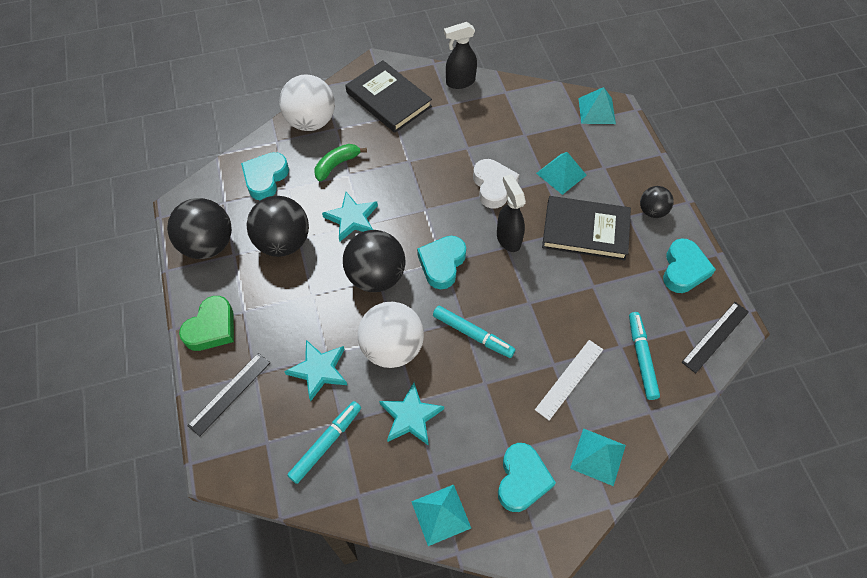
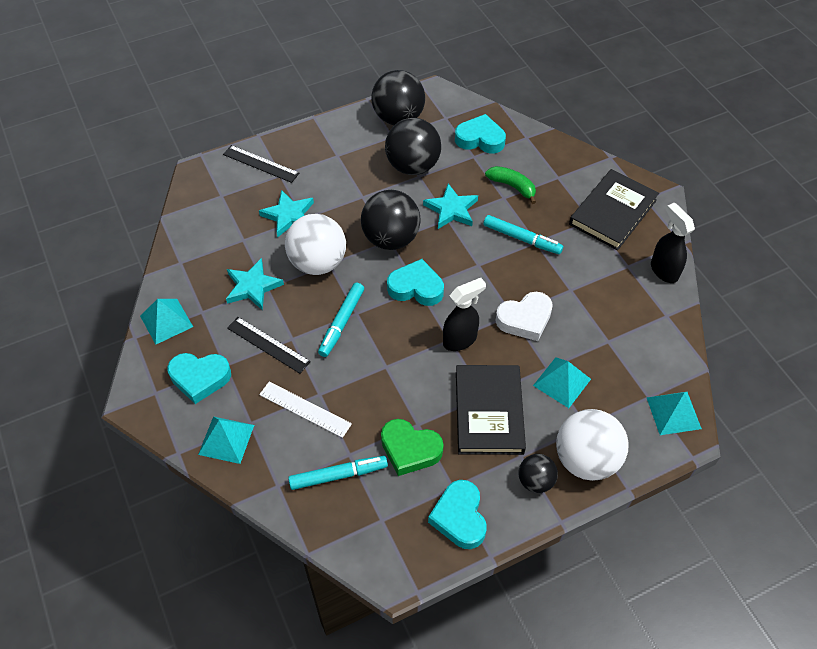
camera: 80 degrees right, 5 degrees down
(212, 328) = (318, 139): green heart -> green heart (410, 449)
(311, 121) = (560, 157): white ball -> white ball (586, 459)
(325, 444) = (223, 233): turquoise marker -> turquoise marker (521, 238)
(683, 269) = (459, 517): turquoise heart -> turquoise heart turned 75 degrees clockwise
(715, 337) = (376, 552): black ruler -> black ruler (268, 345)

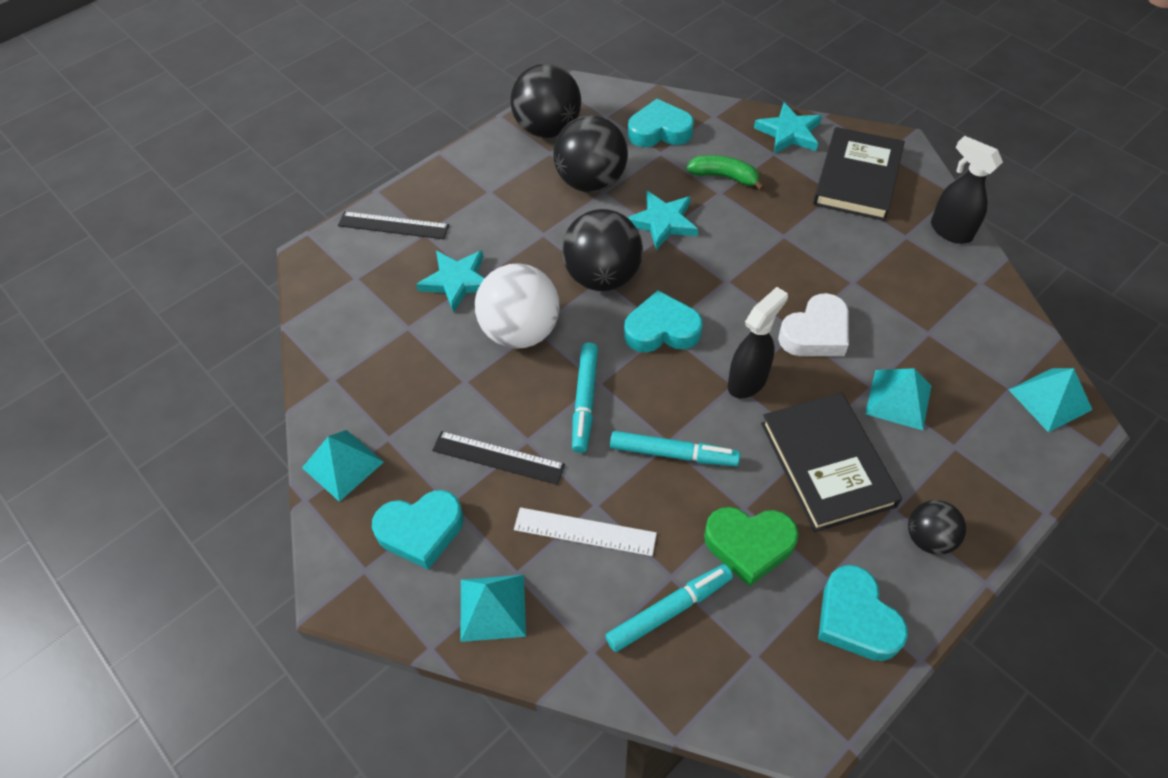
camera: 15 degrees left, 0 degrees up
(252, 287) = (445, 386): turquoise star -> turquoise star (789, 133)
(521, 238) = (764, 236): turquoise marker -> turquoise marker (672, 453)
(586, 459) = (976, 490): white ball -> none

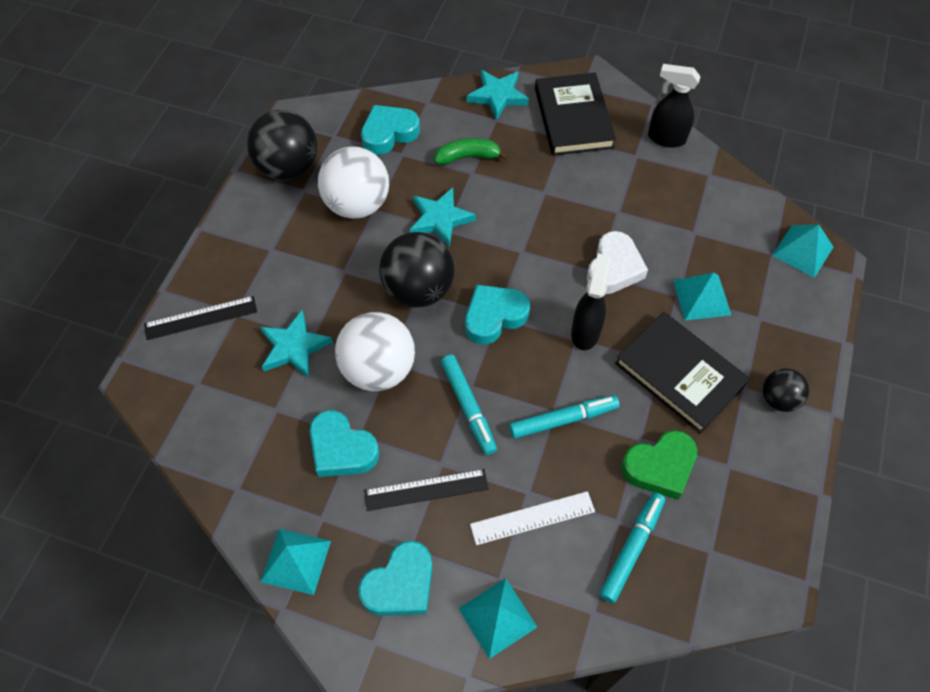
camera: 30 degrees left, 5 degrees up
(591, 182) = (357, 204): black ball -> white ball
(856, 619) = (763, 486): turquoise heart -> turquoise heart (342, 449)

